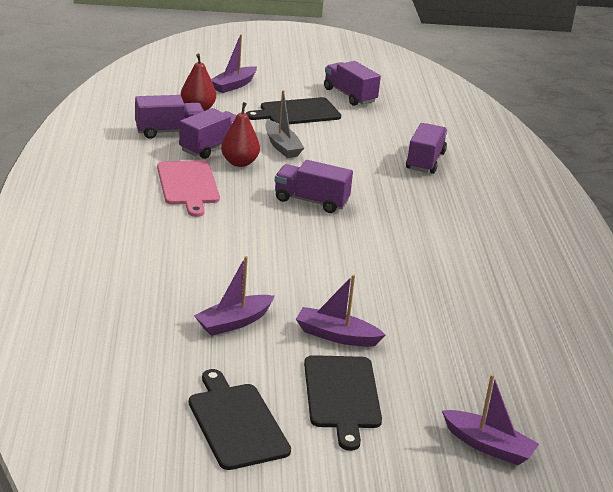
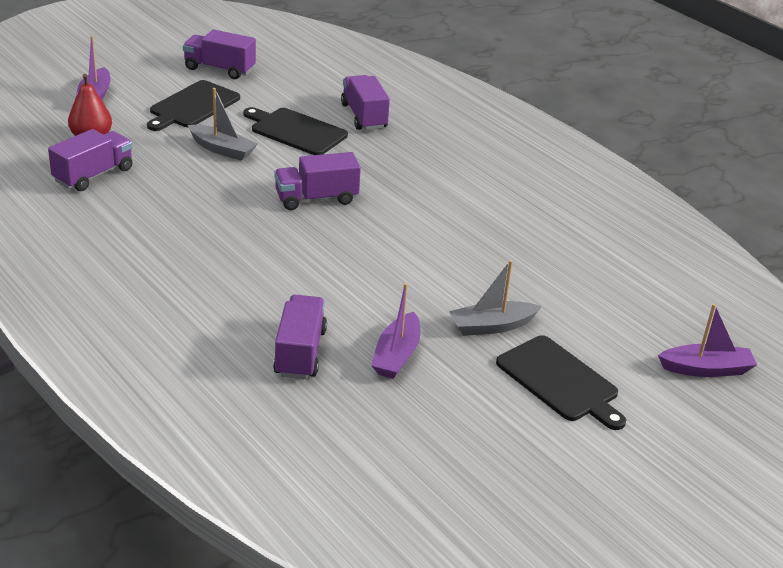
camera: 35 degrees left, 5 degrees up
(188, 185) = (185, 229): pink cutting board -> none
(211, 147) = (156, 177): purple truck -> purple truck (300, 352)
(236, 423) = (512, 452): black cutting board -> black cutting board (296, 131)
(239, 163) = (204, 183): red pear -> none
(336, 336) = (491, 326): purple boat -> grey boat

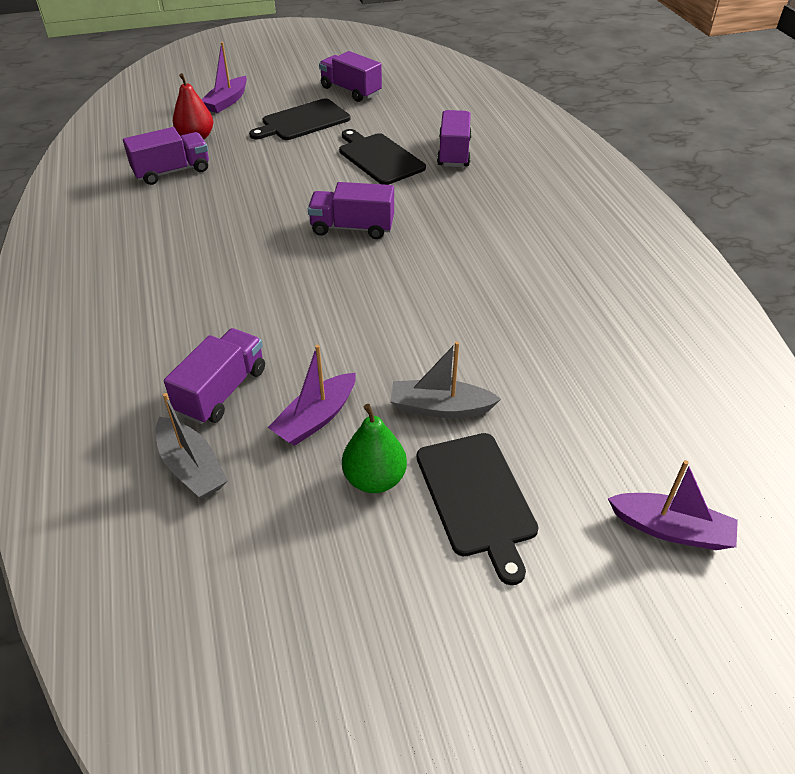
camera: 25 degrees right, 10 degrees up
(222, 149) = (299, 165): grey boat -> grey boat (192, 467)
(474, 387) = (374, 479): none -> green pear

